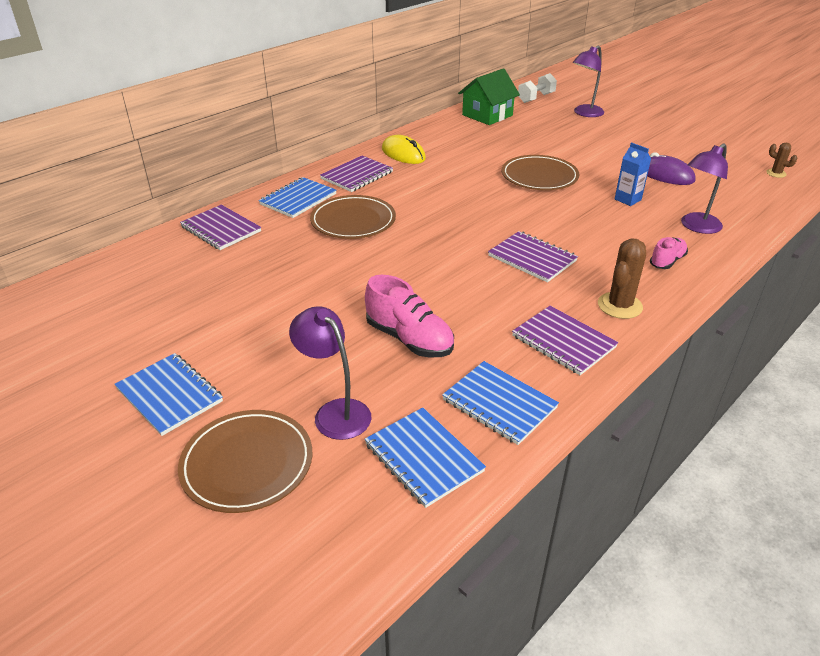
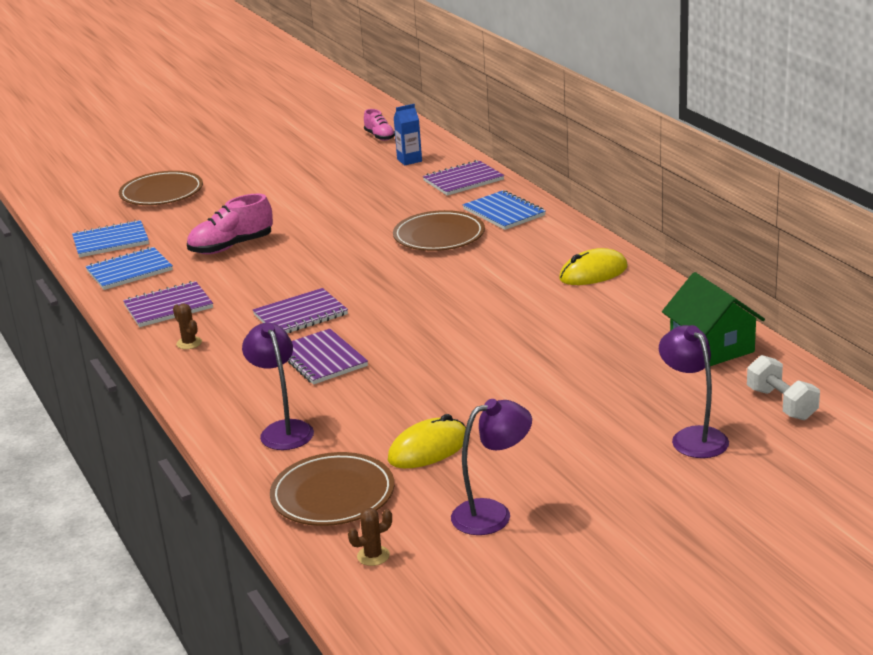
camera: 110 degrees right, 10 degrees down
(169, 395) = (246, 171): blue notebook -> none
(335, 412) = (179, 218): purple lamp -> purple lamp (493, 514)
(357, 175) = (545, 243): purple notebook -> purple notebook (322, 359)
(539, 177) = (479, 352): brown plate -> brown plate (333, 495)
(619, 306) = (189, 343): brown cactus -> brown cactus, size x0.57
(627, 199) = (380, 400): blue carton -> blue carton (409, 160)
(665, 175) = (428, 449): purple mouse -> yellow mouse
(667, 261) = (233, 388): pink shoe -> pink shoe (379, 136)

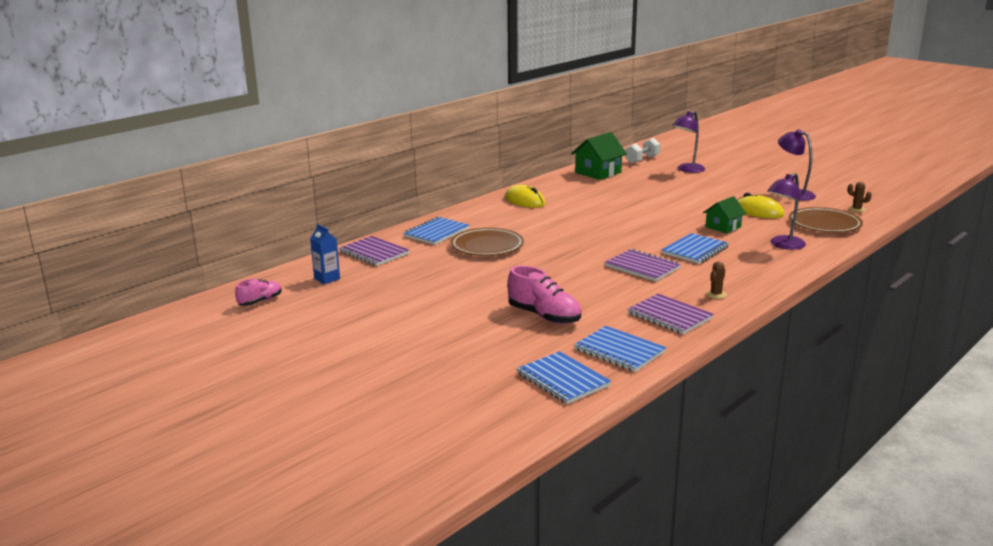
camera: 110 degrees left, 5 degrees down
(161, 193) = (428, 385): brown plate -> none
(322, 359) = (695, 250): purple notebook -> blue notebook
(387, 400) = (723, 227): none -> green house

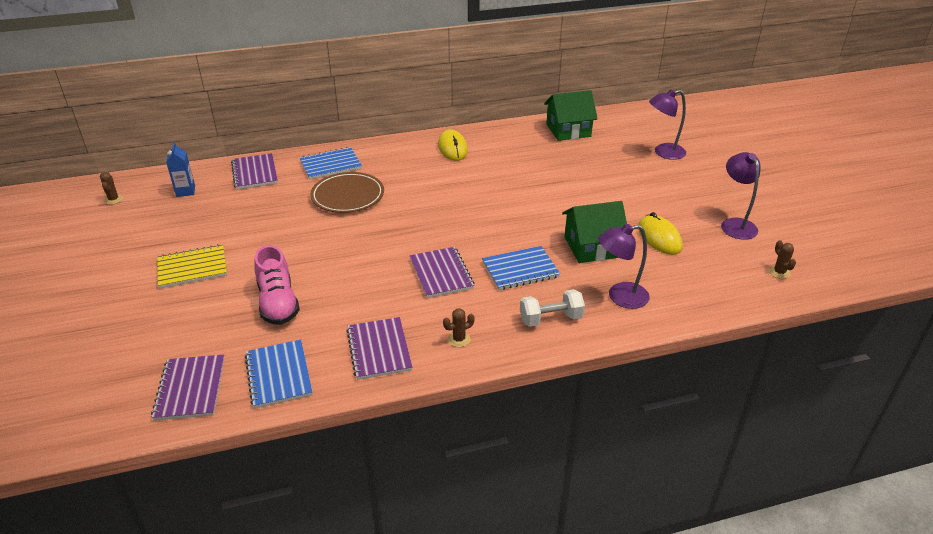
camera: 30 degrees right, 15 degrees up
(260, 301) = (113, 199): pink shoe -> brown cactus
(428, 319) = (192, 268): none -> yellow notebook
(563, 380) = (190, 389): blue notebook -> purple notebook
(642, 159) = (636, 124): white dumbbell -> white dumbbell (550, 319)
(723, 227) = (592, 247): green house -> green house, size x1.55
(824, 224) = (709, 282): brown plate -> none

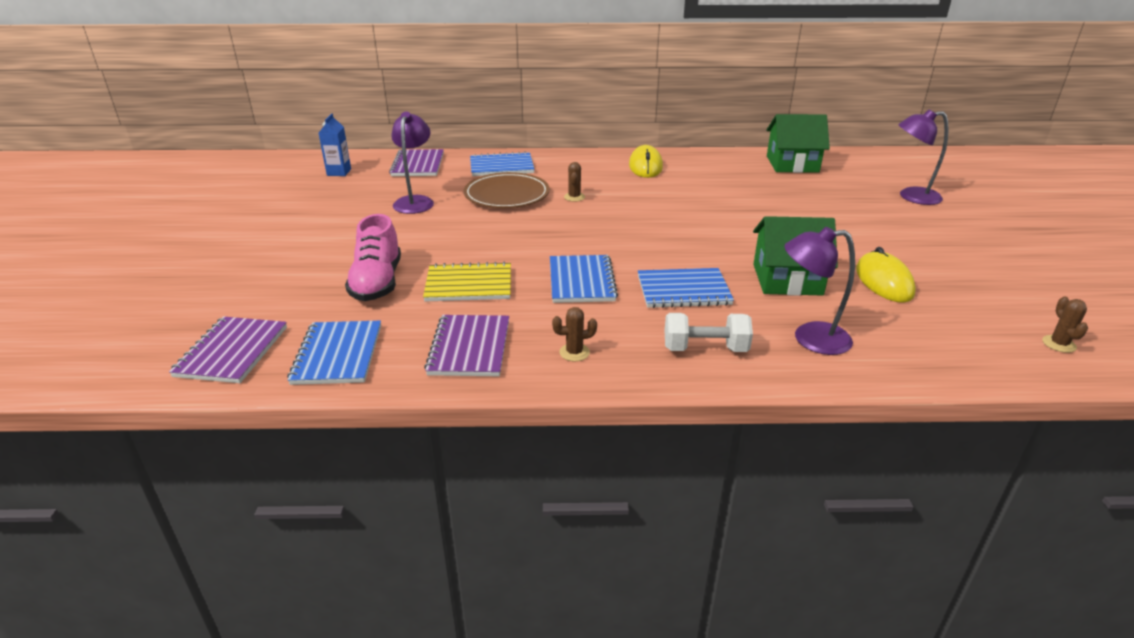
camera: 15 degrees right, 5 degrees down
(113, 199) = (264, 171): brown cactus -> brown cactus (574, 197)
(192, 268) = (305, 238): yellow notebook -> yellow notebook (469, 285)
(441, 274) = (581, 281): purple notebook -> blue notebook
(735, 224) = (998, 281): purple lamp -> purple lamp (415, 201)

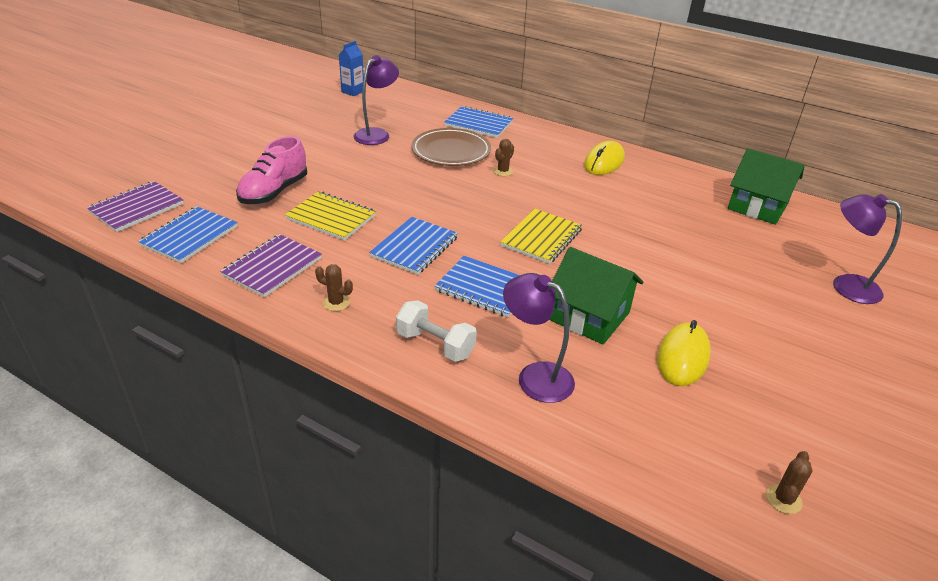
camera: 30 degrees right, 5 degrees up
(418, 165) = (416, 102): purple notebook -> none
(675, 237) = (541, 238): none -> yellow notebook

